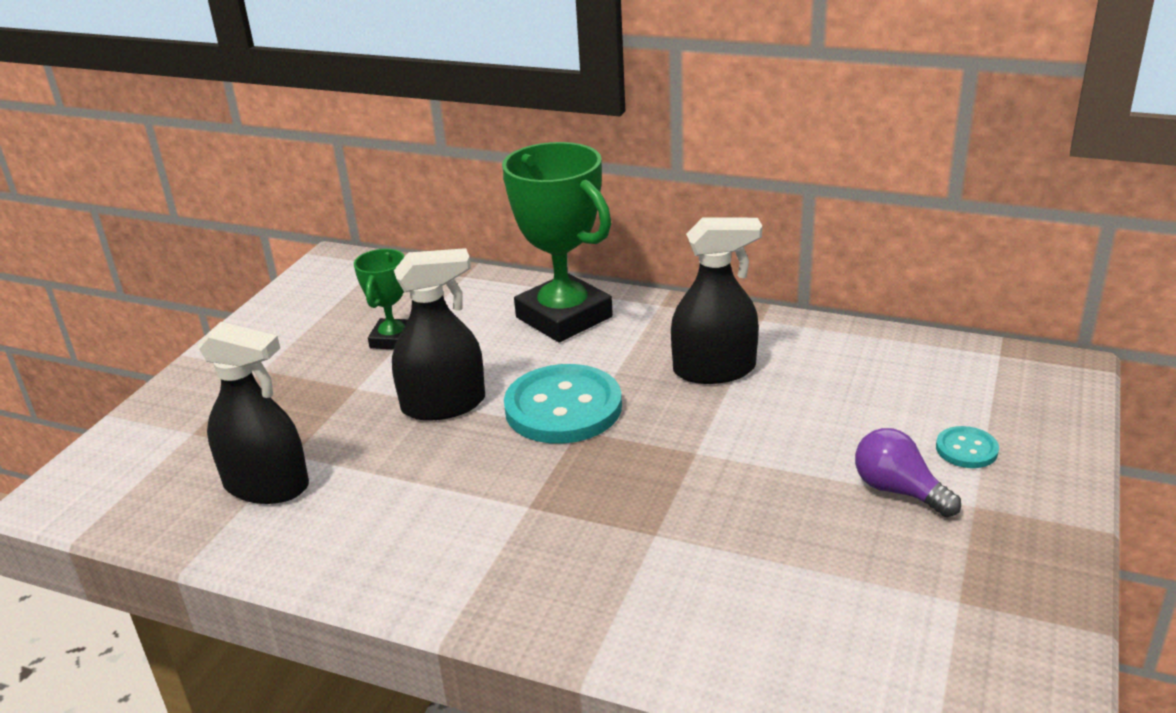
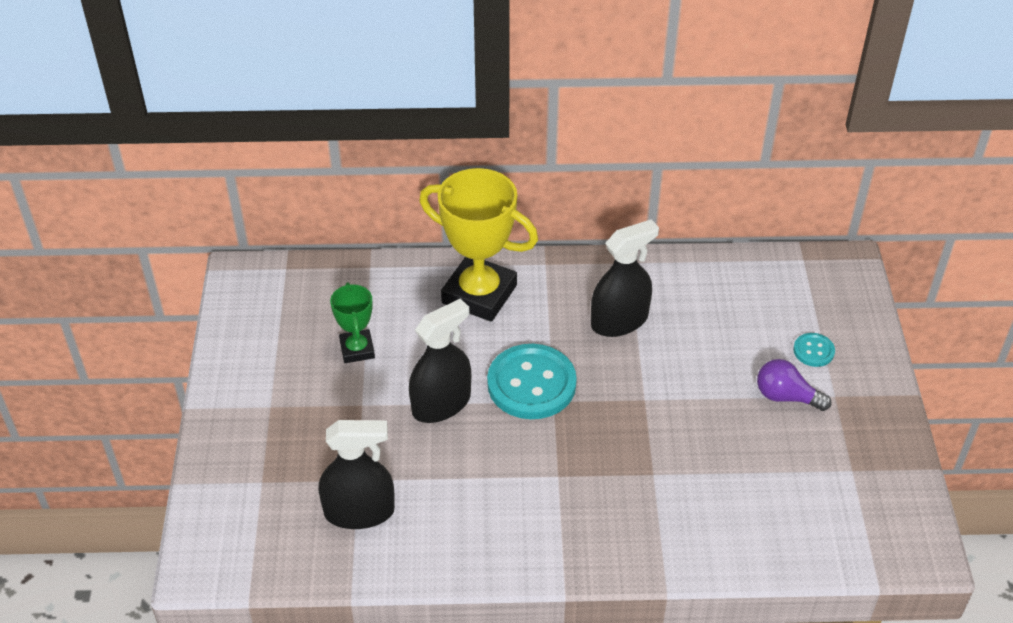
camera: 25 degrees left, 15 degrees up
(564, 317) = (479, 294): green trophy -> yellow trophy

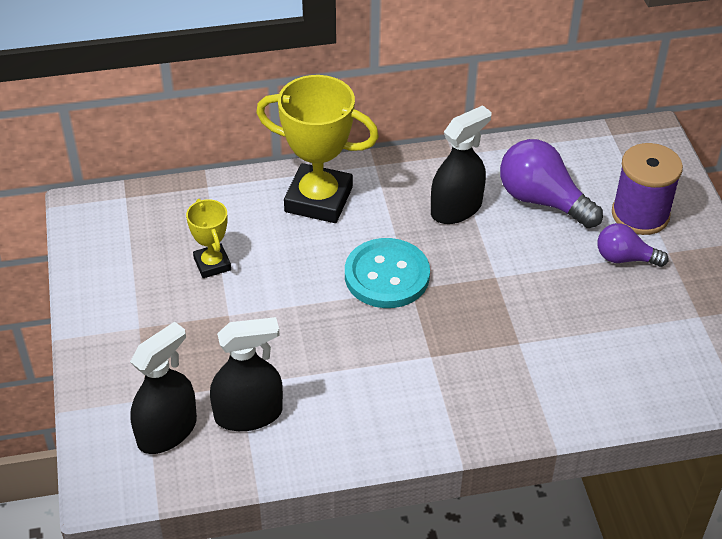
camera: 10 degrees left, 0 degrees up
(357, 349) = (212, 264): green trophy -> yellow trophy
(441, 404) = (305, 304): black spray bottle -> black spray bottle (167, 431)
(712, 323) = (542, 200): none -> purple light bulb
(813, 351) = (640, 214): turquoise button -> purple spool

